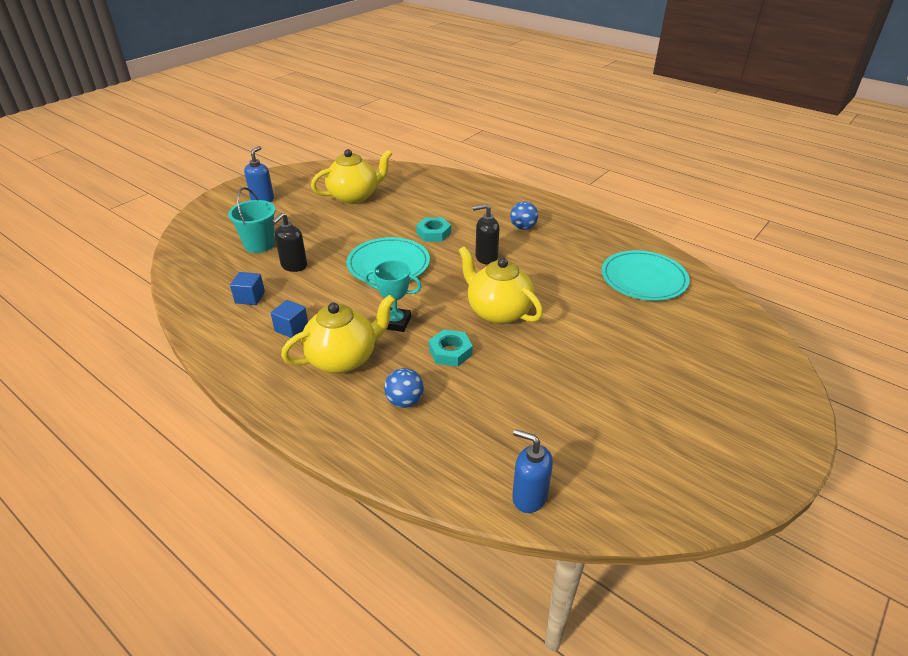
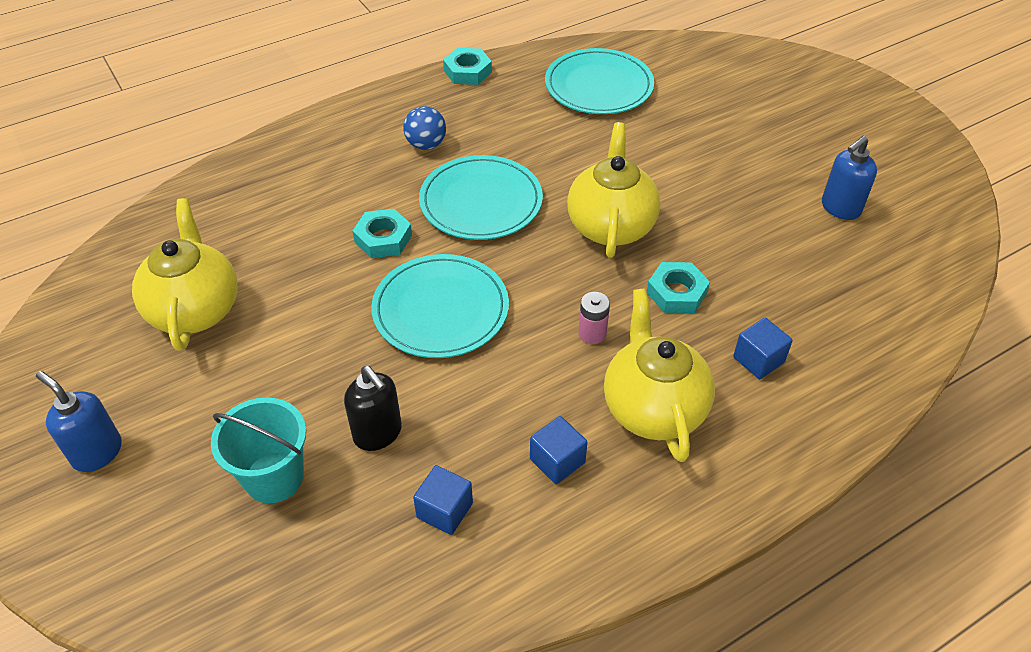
camera: 70 degrees left, 10 degrees up
(395, 322) = (592, 333): turquoise trophy -> pink battery
(405, 401) = (758, 360): blue ball -> blue cube
(486, 257) = (481, 202): black soap dispenser -> turquoise plate
(498, 312) = (610, 226): yellow teapot -> yellow teapot turned 120 degrees clockwise
(529, 497) = (927, 292): blue soap dispenser -> blue soap dispenser (840, 208)
(607, 225) = (467, 71): none -> turquoise nut

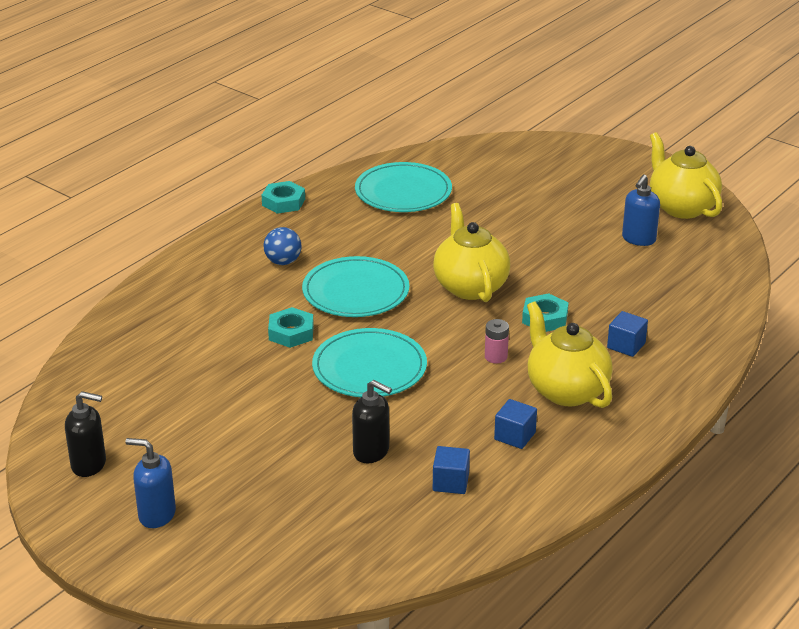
camera: 20 degrees left, 15 degrees down
(75, 358) = (89, 464): none -> black soap dispenser
(195, 309) = (166, 412): yellow teapot -> yellow teapot (681, 207)
(274, 477) = (309, 495): turquoise bucket -> none

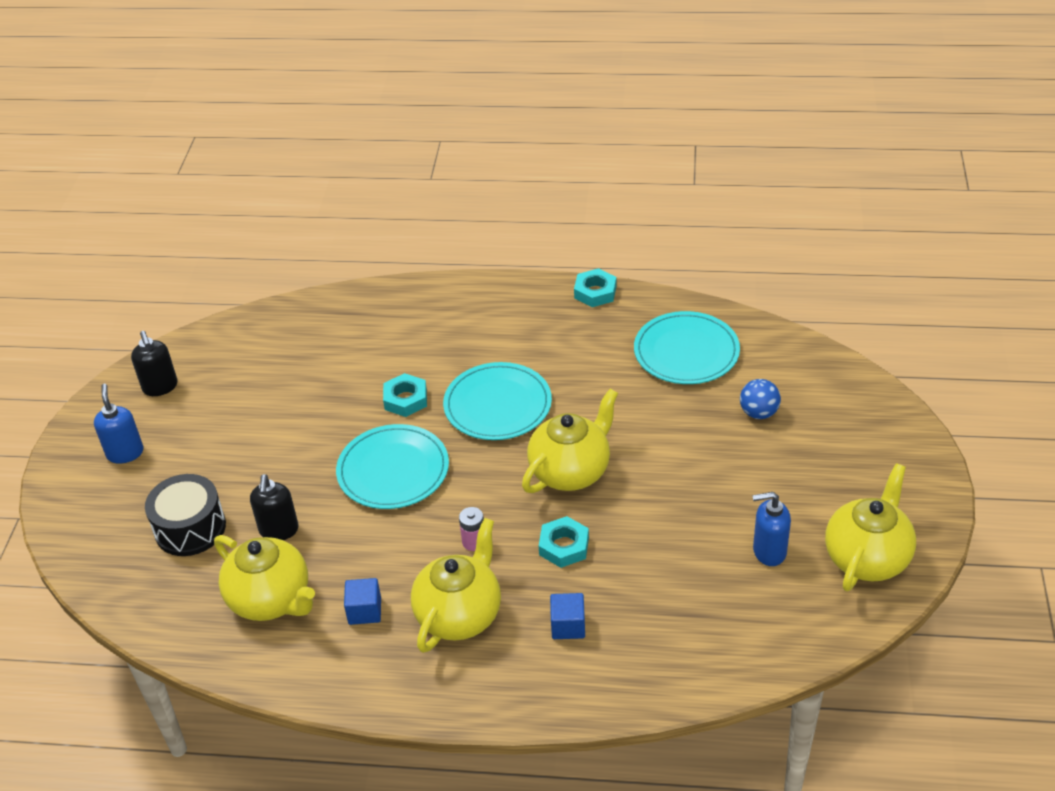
camera: 60 degrees right, 10 degrees up
(283, 262) = (504, 340): blue ball -> blue ball (758, 413)
(310, 503) = (190, 528): none -> black drum
(450, 482) = (271, 600): blue cube -> yellow teapot

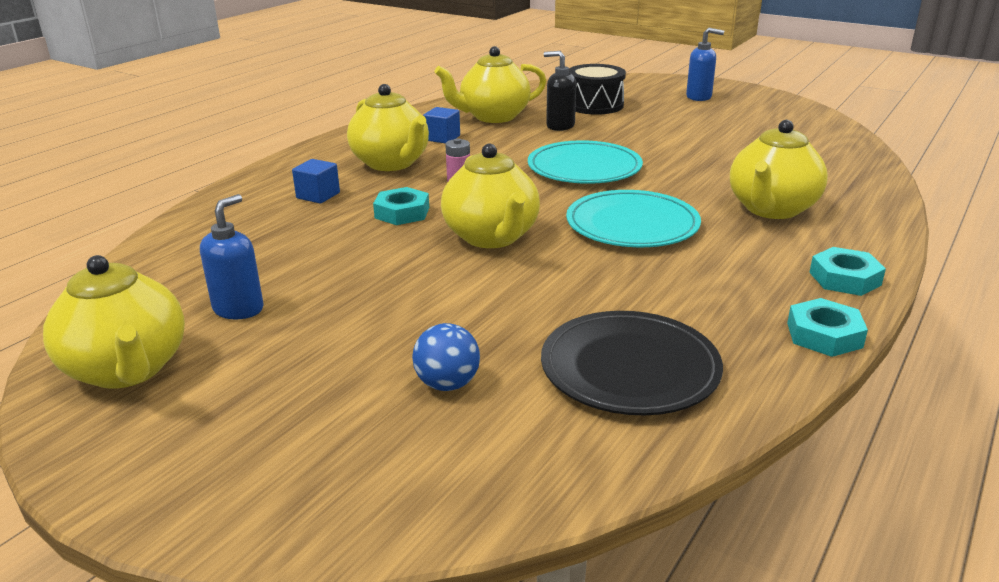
camera: 115 degrees right, 15 degrees down
(160, 387) = (775, 111): black soap dispenser -> none
(405, 399) = (681, 187): turquoise nut -> turquoise nut (845, 278)
(423, 343) = (771, 209): none -> yellow teapot
(686, 352) = (629, 368): turquoise plate -> black plate

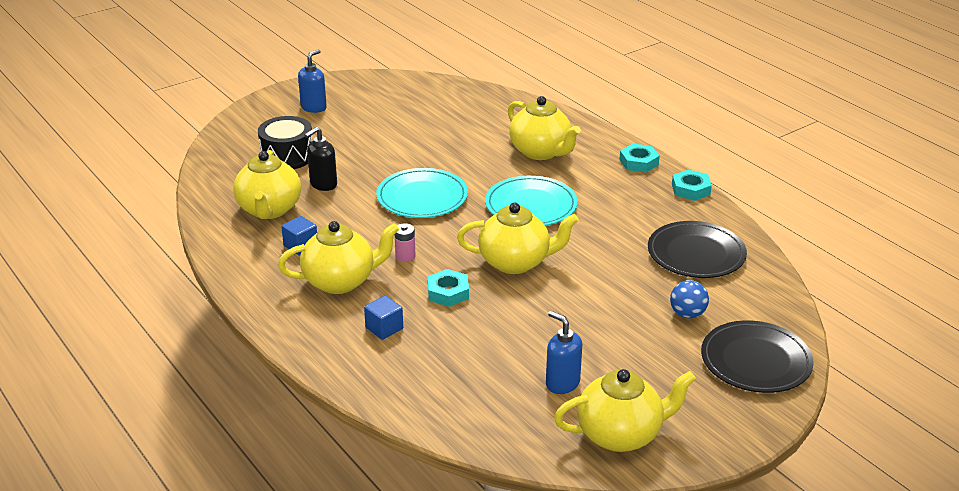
camera: 70 degrees left, 5 degrees up
(341, 477) = (755, 361): none -> black plate

